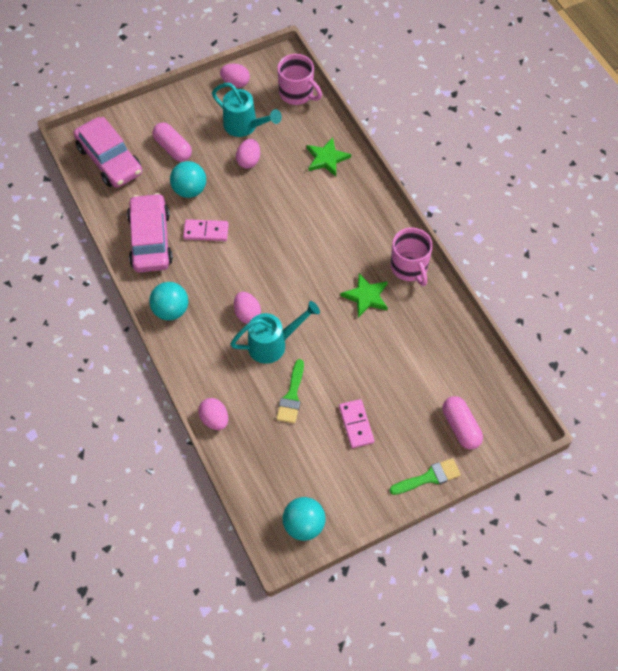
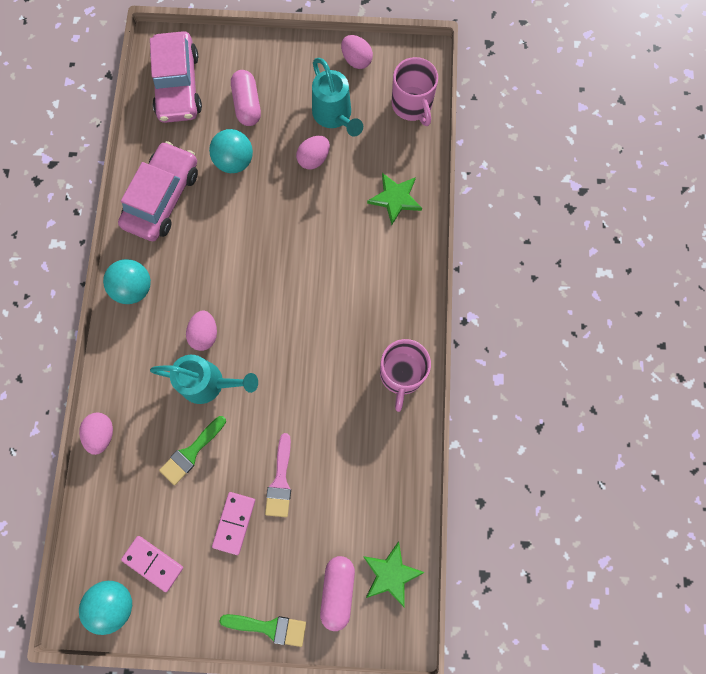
camera: 30 degrees right, 15 degrees up
(206, 231) = (221, 218): pink domino -> pink domino (153, 563)
(366, 296) = (335, 382): green star -> green star (391, 574)
(371, 380) = (280, 481): none -> pink brush

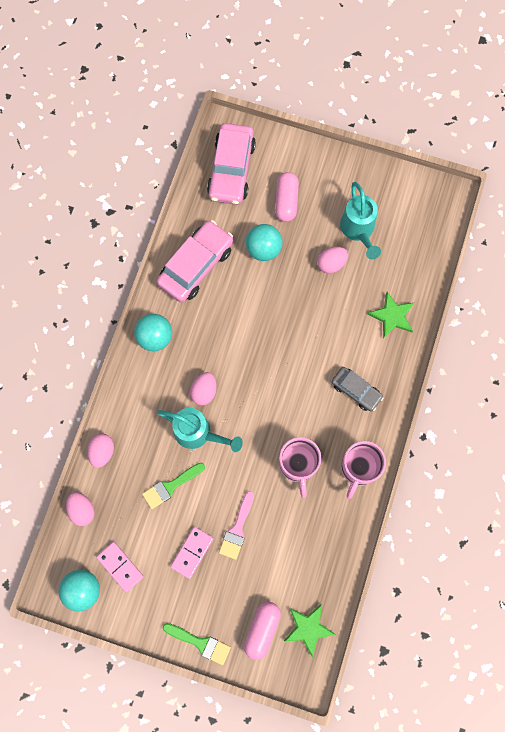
camera: 15 degrees right, 0 degrees up
(356, 60) = (390, 184): pink egg -> pink egg (82, 510)
(376, 289) = (356, 390): none -> grey car
(412, 105) = (428, 237): pink mug -> pink mug (298, 464)

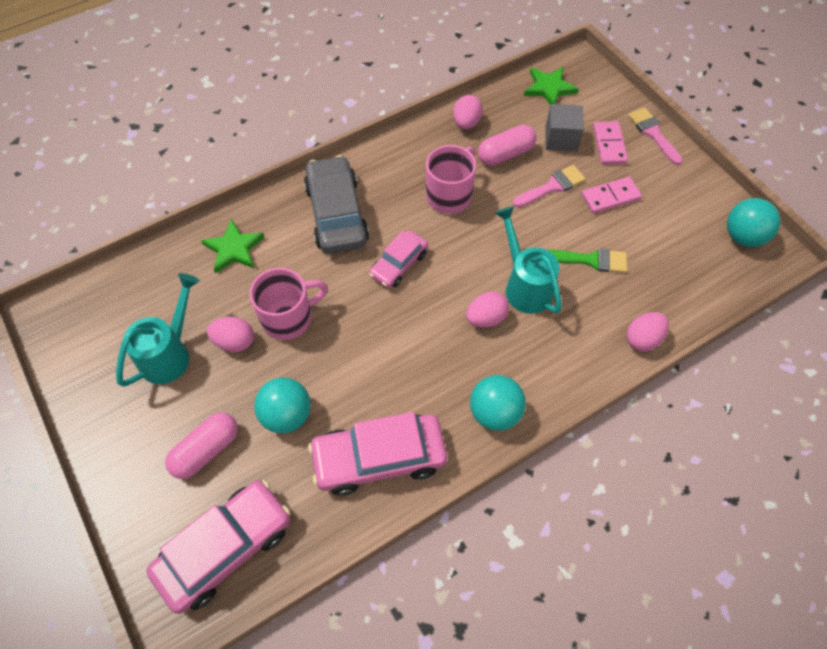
camera: 140 degrees left, 15 degrees down
(82, 510) = (701, 301): pink egg -> pink egg (466, 123)
(120, 567) = (692, 230): pink domino -> pink domino (609, 145)
(200, 643) = (653, 133): green brush -> pink brush
(262, 580) = (561, 139): none -> grey cube
(262, 629) = (590, 110): pink capsule -> pink capsule (505, 154)
(285, 386) = (399, 264): none -> pink car
(356, 390) = (336, 214): grey car -> grey car, size x1.71
(359, 468) = (398, 157): pink mug -> pink mug (289, 318)

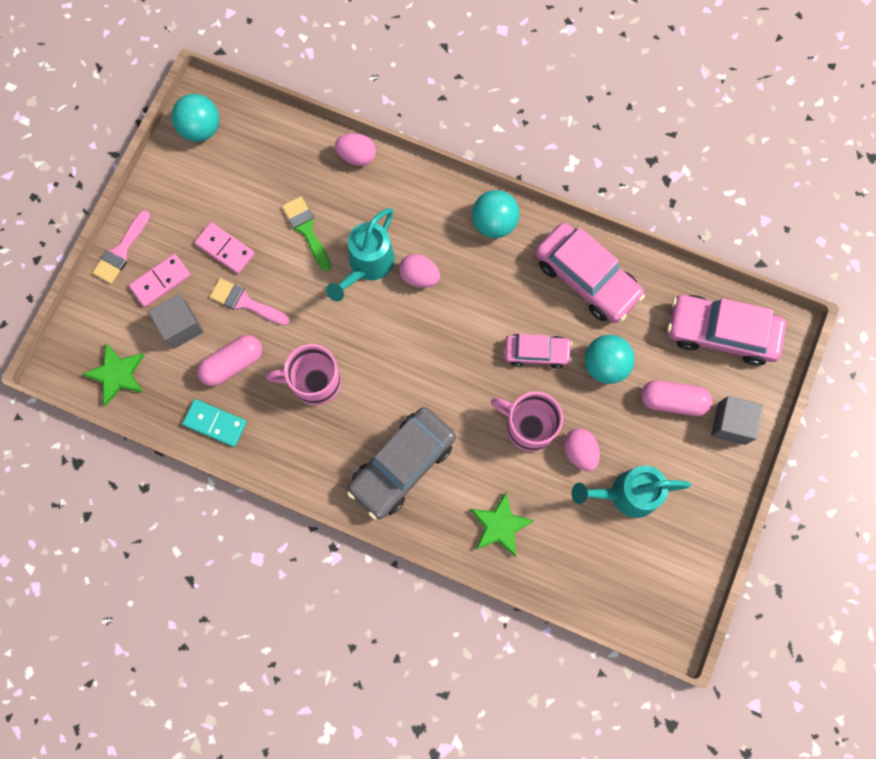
camera: 125 degrees left, 15 degrees up
(141, 487) = (731, 424): none -> grey cube
(399, 264) = (416, 376): pink car -> pink car (536, 353)
(466, 123) = (215, 423): pink egg -> turquoise domino
(505, 154) = (232, 364): pink capsule -> pink capsule turned 60 degrees counterclockwise

